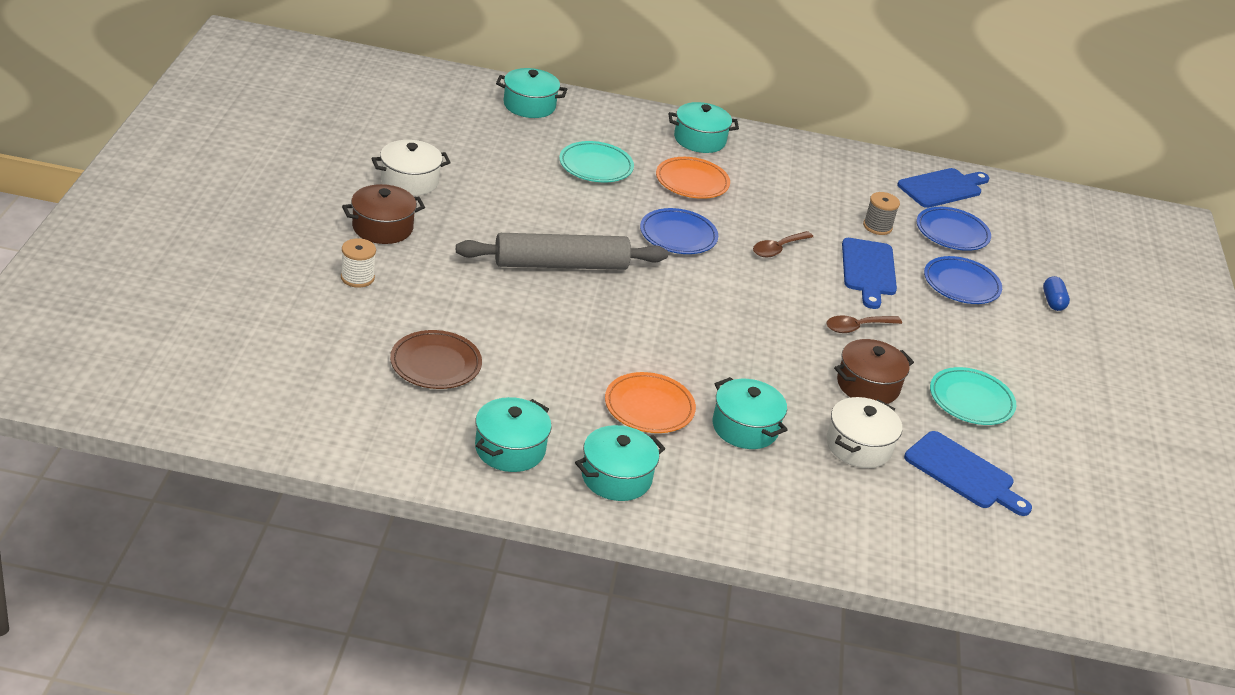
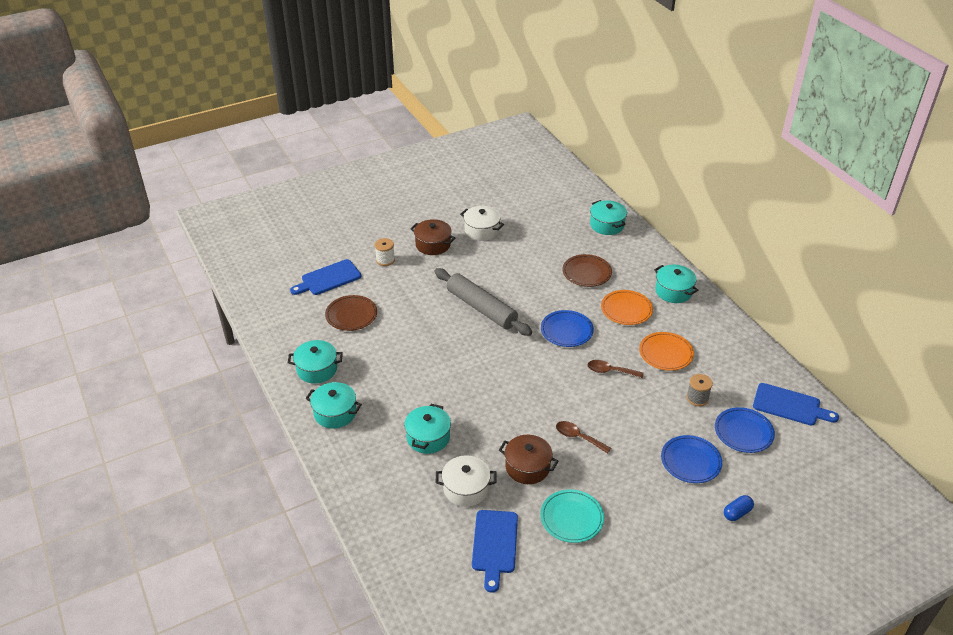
camera: 60 degrees right, 5 degrees up
(595, 166) = (586, 273): turquoise plate -> brown plate
(649, 407) = (403, 396): orange plate -> orange plate (665, 353)
(868, 270) = (644, 415): blue cutting board -> blue cutting board (328, 278)

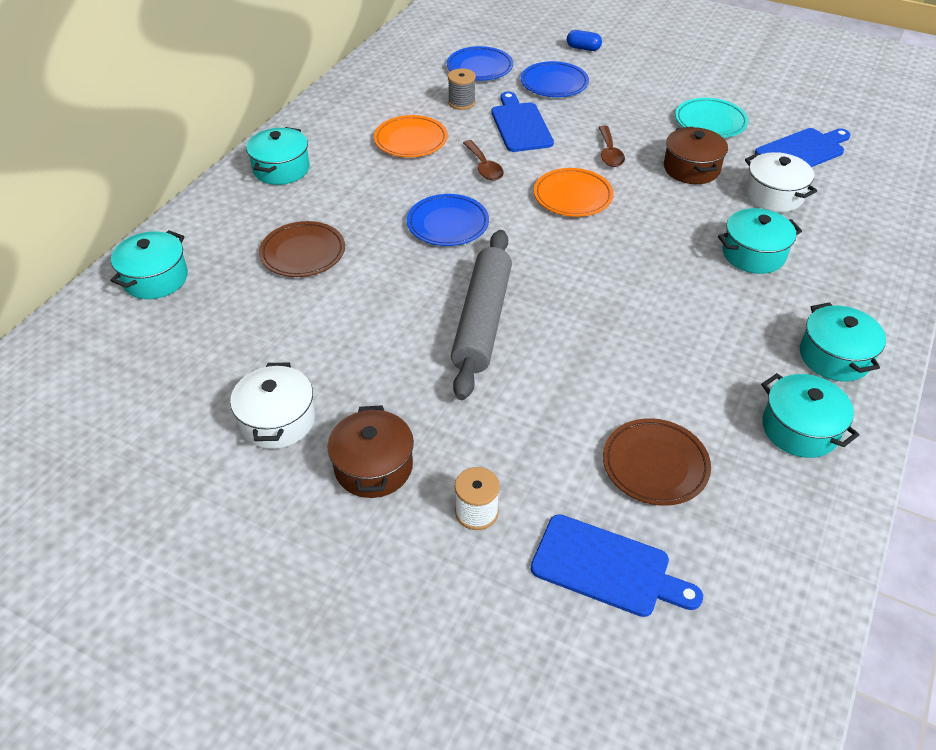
camera: 125 degrees left, 5 degrees up
(626, 310) = (356, 192): orange plate -> orange plate (573, 196)
(790, 406) = (412, 54): blue cutting board -> blue cutting board (520, 125)

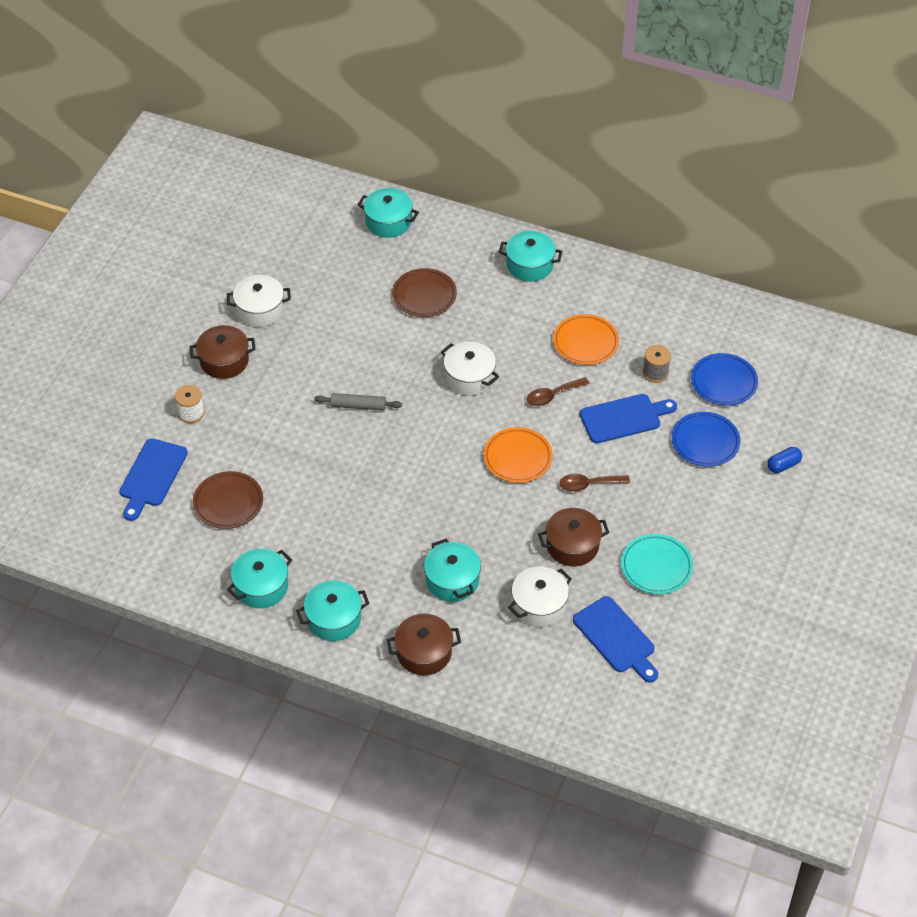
camera: 85 degrees right, 5 degrees up
(448, 224) = (469, 377): blue plate -> white pot
(482, 321) = (358, 406): grey rolling pin -> grey rolling pin, size x0.50
(583, 48) = (783, 465): blue capsule -> blue capsule turned 45 degrees clockwise
(861, 281) = (424, 653): none -> brown pot

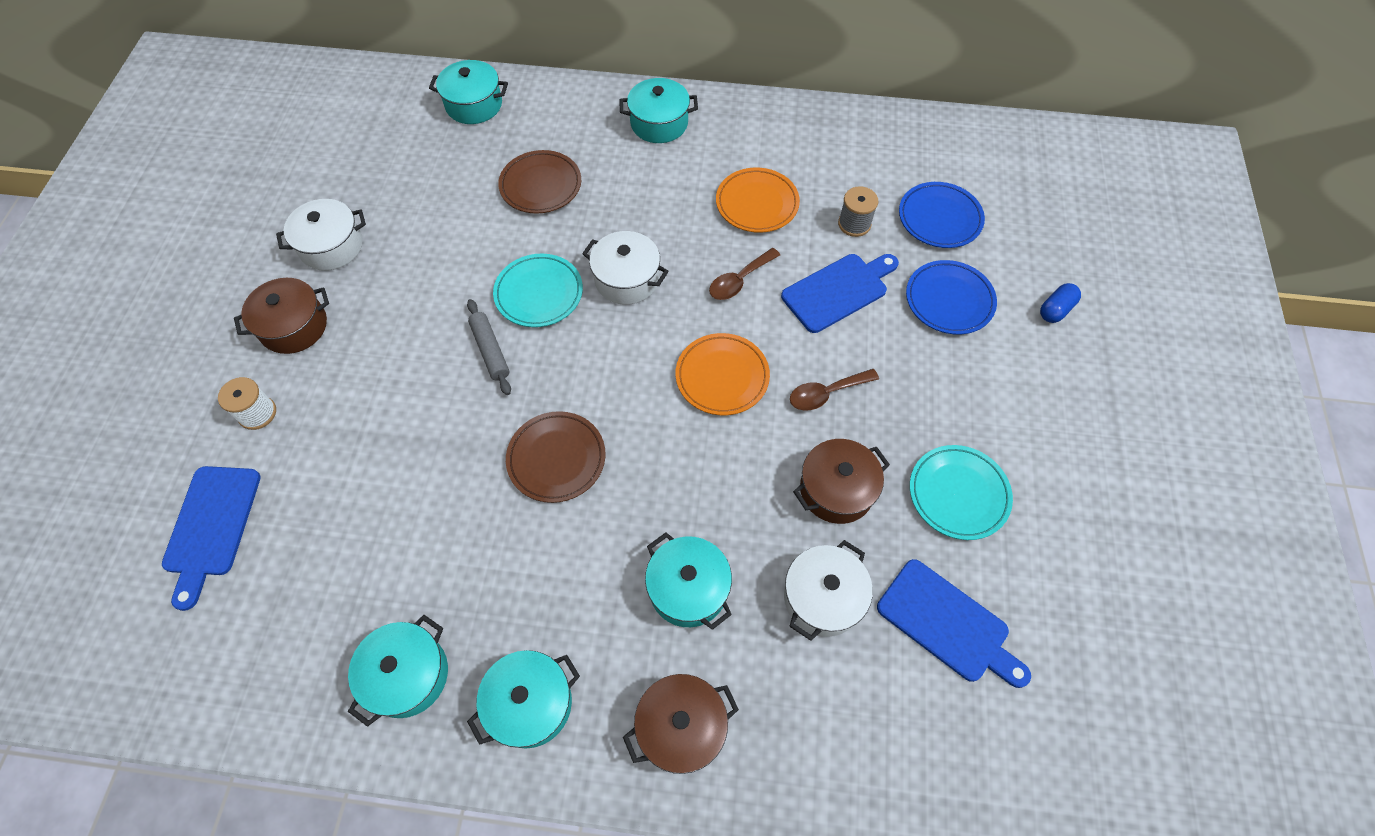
camera: 15 degrees left, 10 degrees up
(228, 503) = (333, 542): brown plate -> brown plate (556, 459)
(358, 406) = (490, 350): grey rolling pin -> grey rolling pin turned 75 degrees clockwise
(402, 374) = (539, 293): none -> turquoise plate

